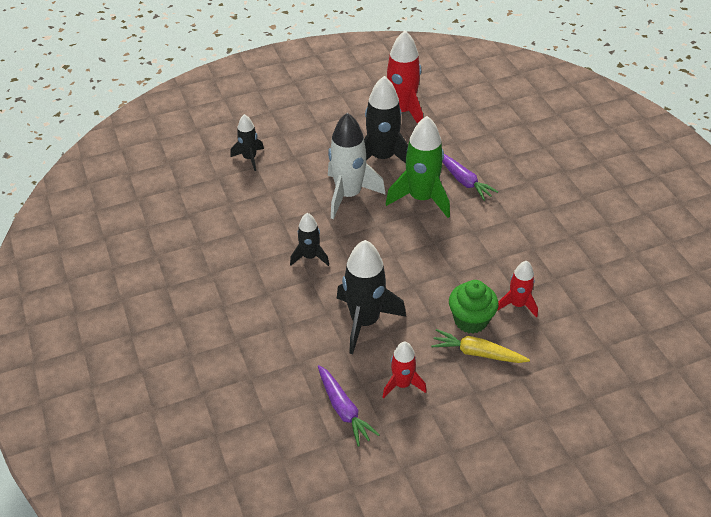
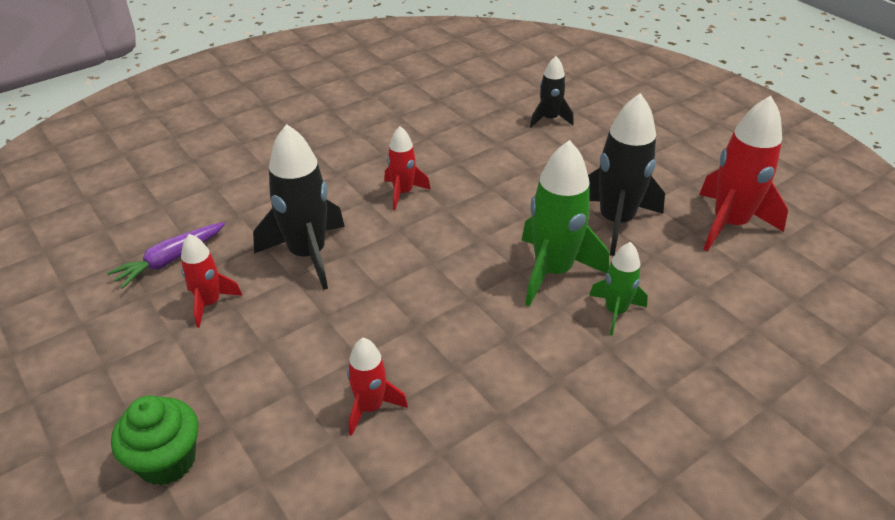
camera: 75 degrees right, 5 degrees down
(310, 257) = (403, 193): black rocket -> red rocket
(348, 195) = (525, 204): white rocket -> none
(464, 181) = (615, 311): purple carrot -> green rocket
(470, 320) = (328, 356): green cupcake -> green cupcake (167, 461)
(477, 353) = (268, 371): yellow carrot -> none

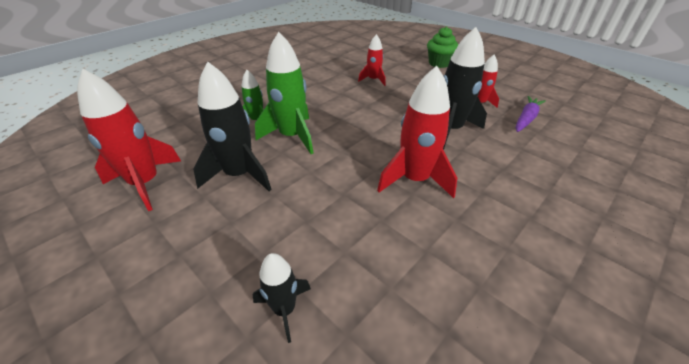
camera: 170 degrees right, 0 degrees up
(403, 193) = (414, 179): red rocket -> red rocket, size x1.78

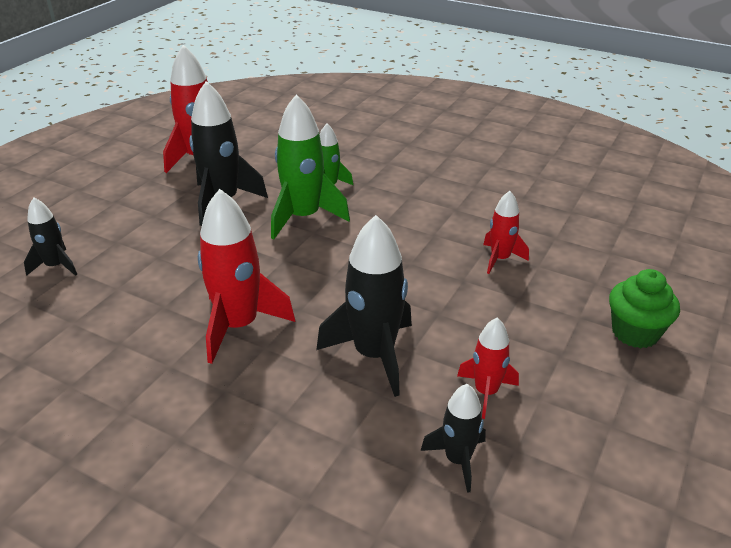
camera: 75 degrees right, 5 degrees down
(526, 119) = (457, 460): purple carrot -> black rocket

